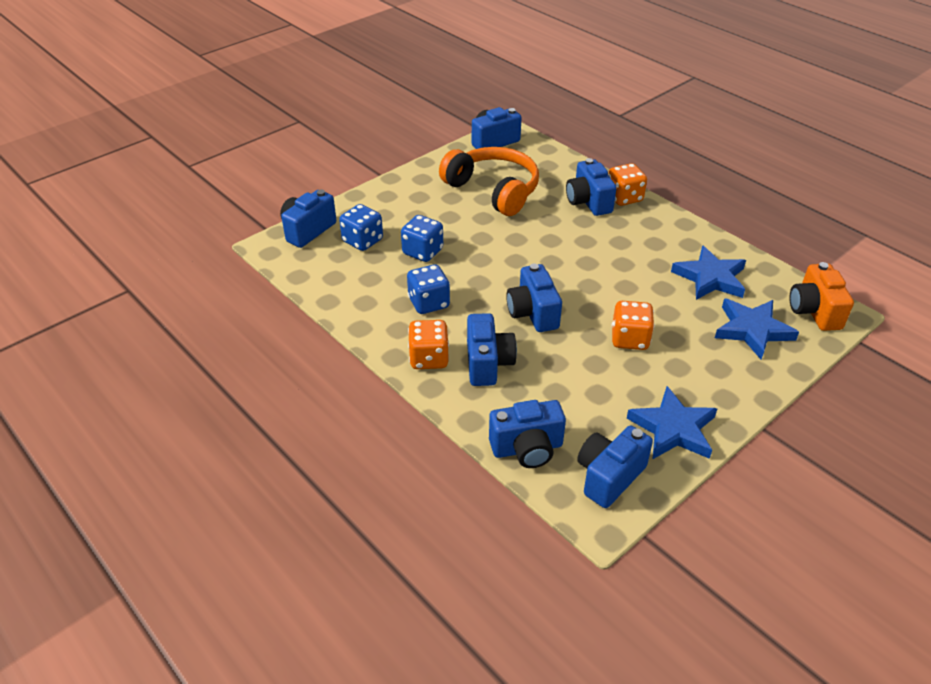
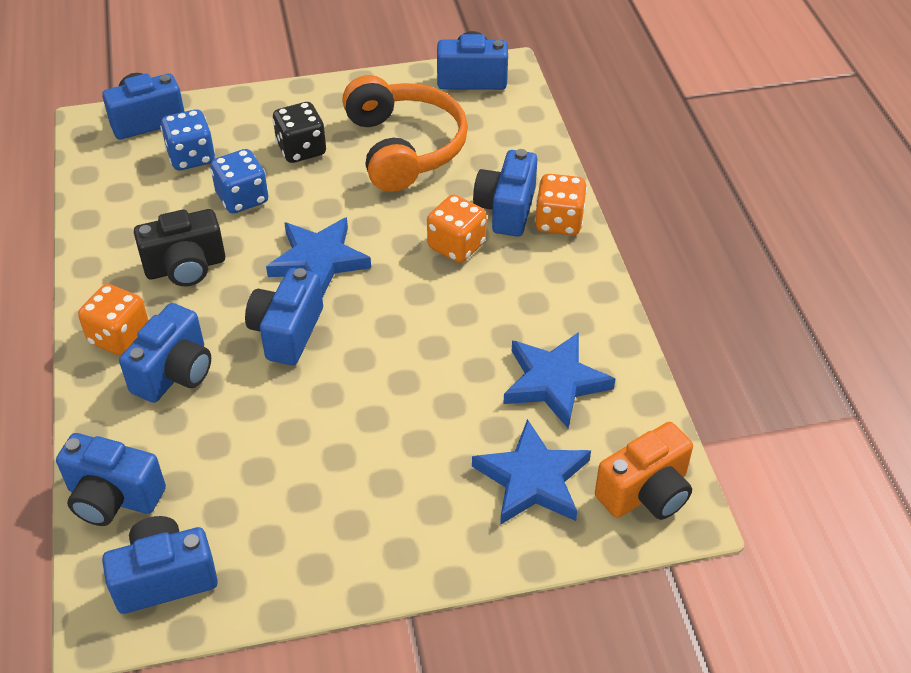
camera: 30 degrees right, 5 degrees up
(428, 303) = (186, 267): blue dice -> black camera
(431, 212) = (301, 149): none -> black dice
(629, 339) = (365, 418): orange dice -> orange dice (456, 246)
(673, 428) = (297, 558): blue star -> blue star (319, 260)
(814, 311) = (646, 493): orange camera -> orange camera turned 150 degrees counterclockwise

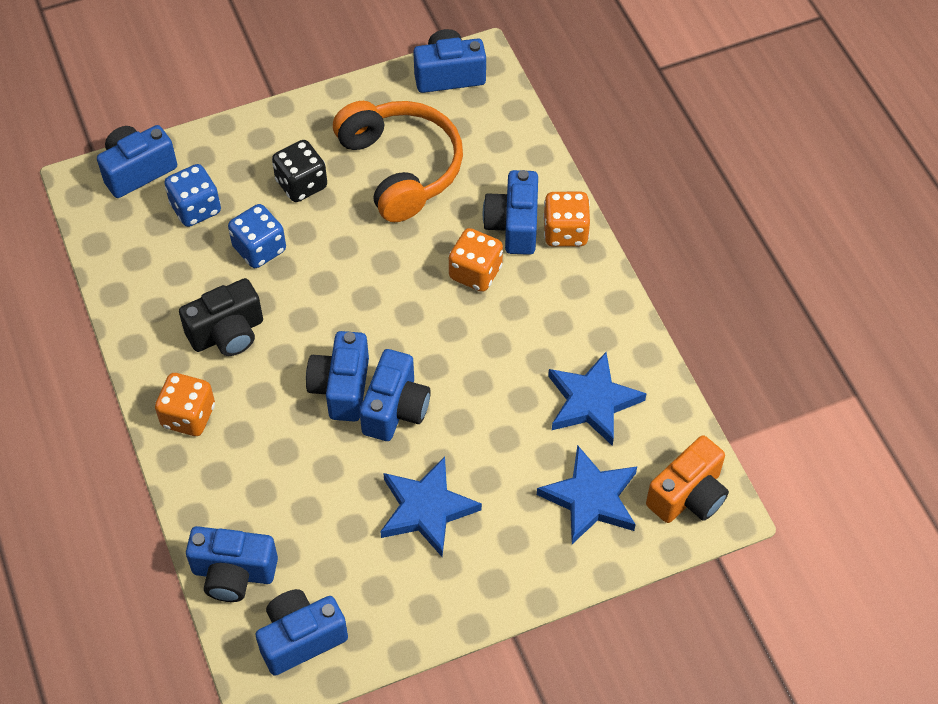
camera: 10 degrees left, 10 degrees up
(174, 373) = (250, 445): blue camera -> blue camera (395, 409)
(319, 260) = (351, 307): blue star -> blue star (426, 509)

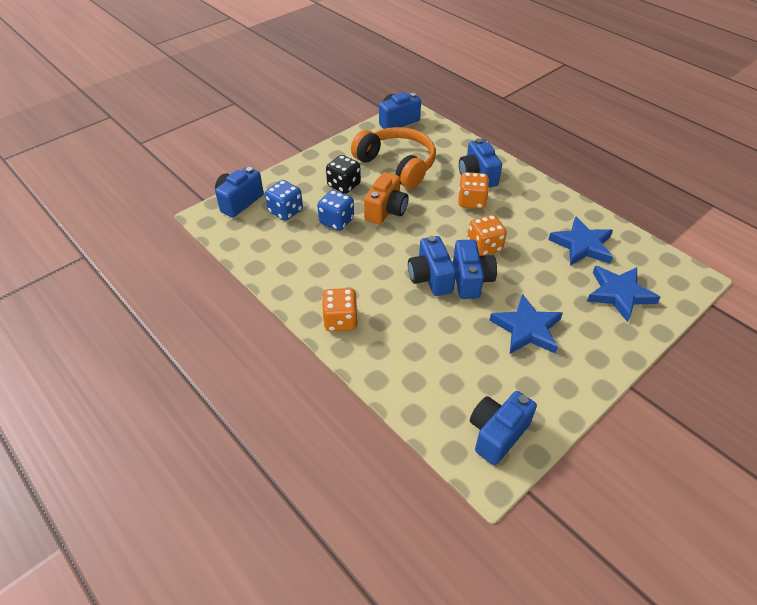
camera: 20 degrees left, 10 degrees down
(227, 333) = (341, 268): black camera -> none
(233, 573) = (425, 407): blue camera -> none
(565, 232) = (507, 172): orange dice -> orange dice (484, 246)
(688, 495) = (671, 276): orange camera -> orange camera (386, 211)

